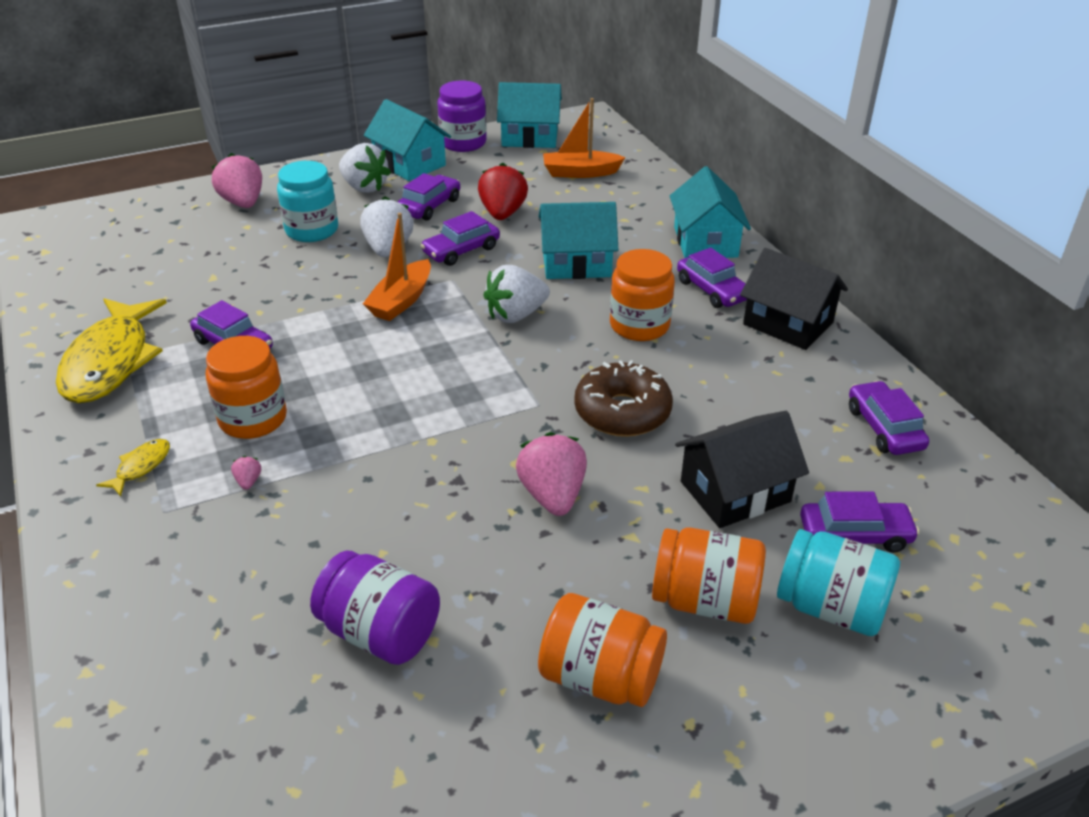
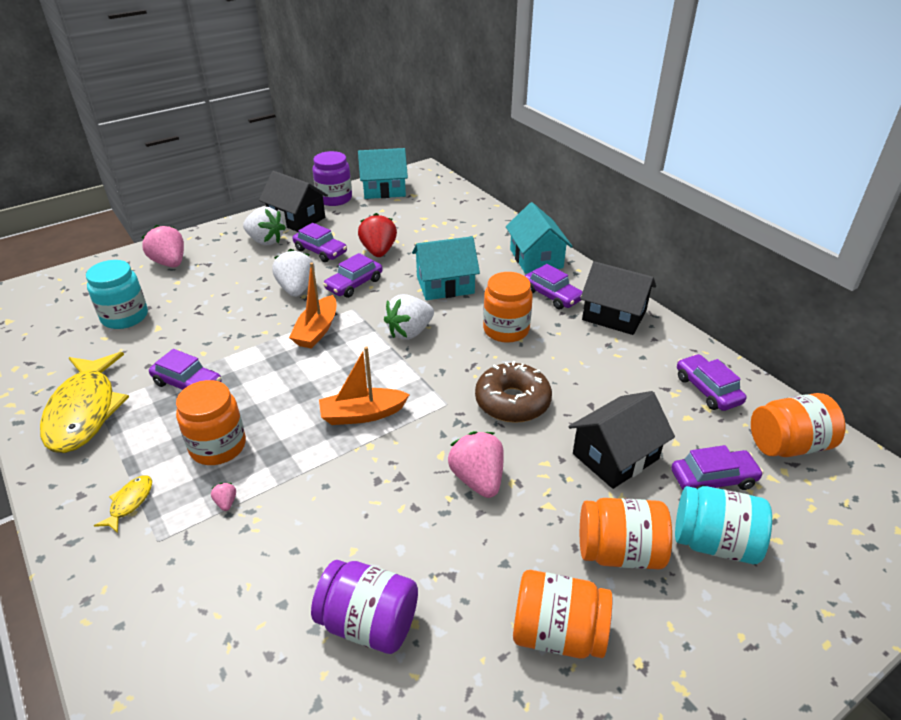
camera: 10 degrees left, 0 degrees up
(312, 230) = (231, 280): turquoise jar -> turquoise jar (125, 317)
(409, 164) = (297, 219): turquoise house -> black house
(429, 206) = (320, 251): purple car -> purple car turned 105 degrees clockwise
(580, 172) = (429, 214): orange boat -> orange boat (362, 414)
(970, 508) = (788, 445): none -> orange jar

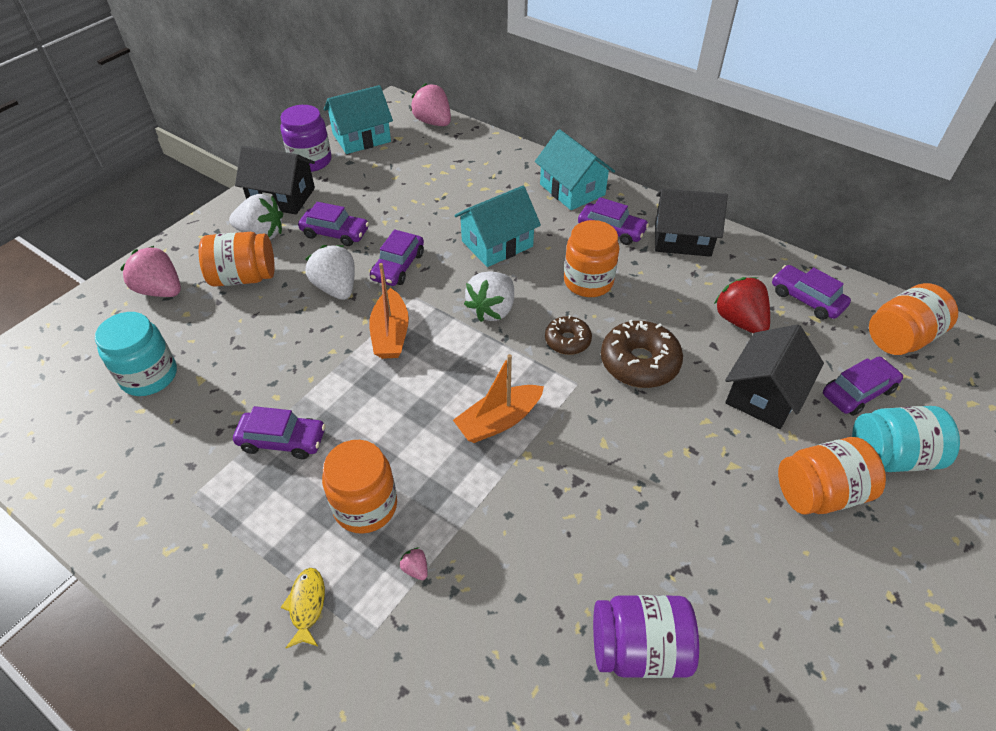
camera: 20 degrees left, 10 degrees up
(84, 411) = (178, 511): yellow fish -> none
(378, 251) = (401, 218): red strawberry -> red strawberry (739, 321)
(459, 369) = (567, 340): none -> brown donut
(477, 479) = (654, 459): pink strawberry -> pink strawberry (433, 122)
(557, 633) = (811, 594): orange jar -> orange jar (244, 277)

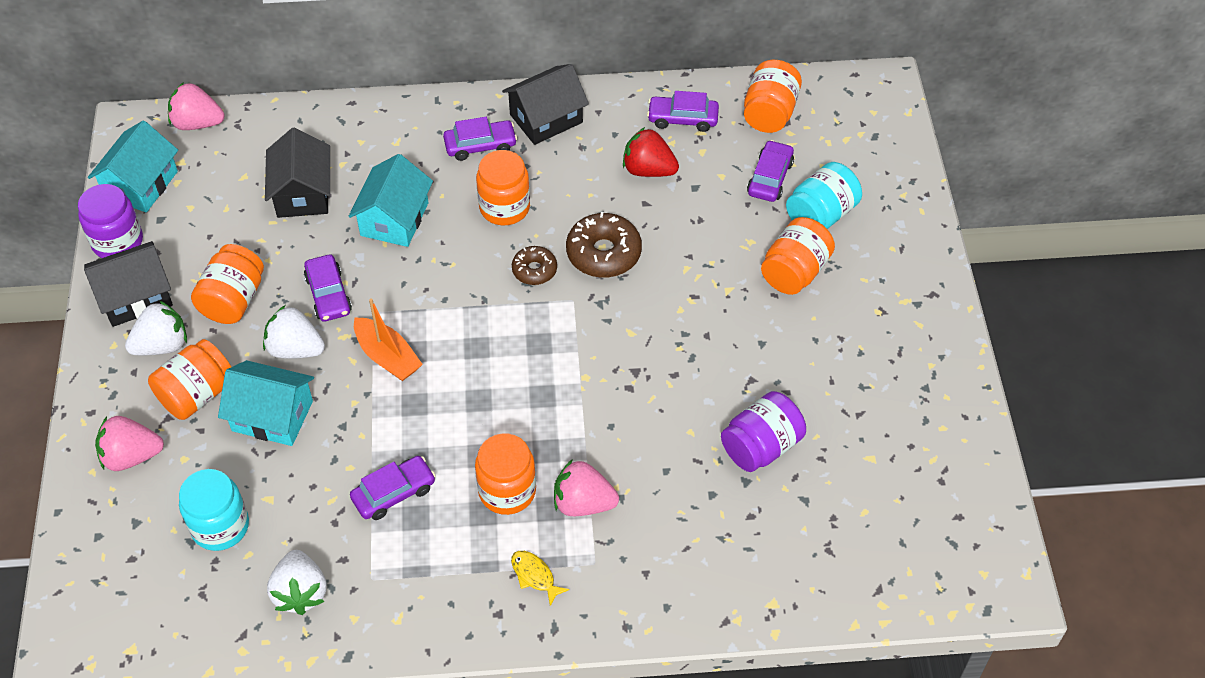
camera: 40 degrees left, 5 degrees up
(335, 233) = (233, 300): purple car -> orange jar
(415, 569) = (583, 503): pink strawberry -> pink strawberry, size x2.39
(492, 310) = (450, 282): white strawberry -> white strawberry (300, 592)
(499, 421) = (542, 367): orange boat -> none
(572, 190) = (409, 123): turquoise house -> turquoise house (272, 416)
(764, 394) = (710, 221): black house -> black house (303, 193)

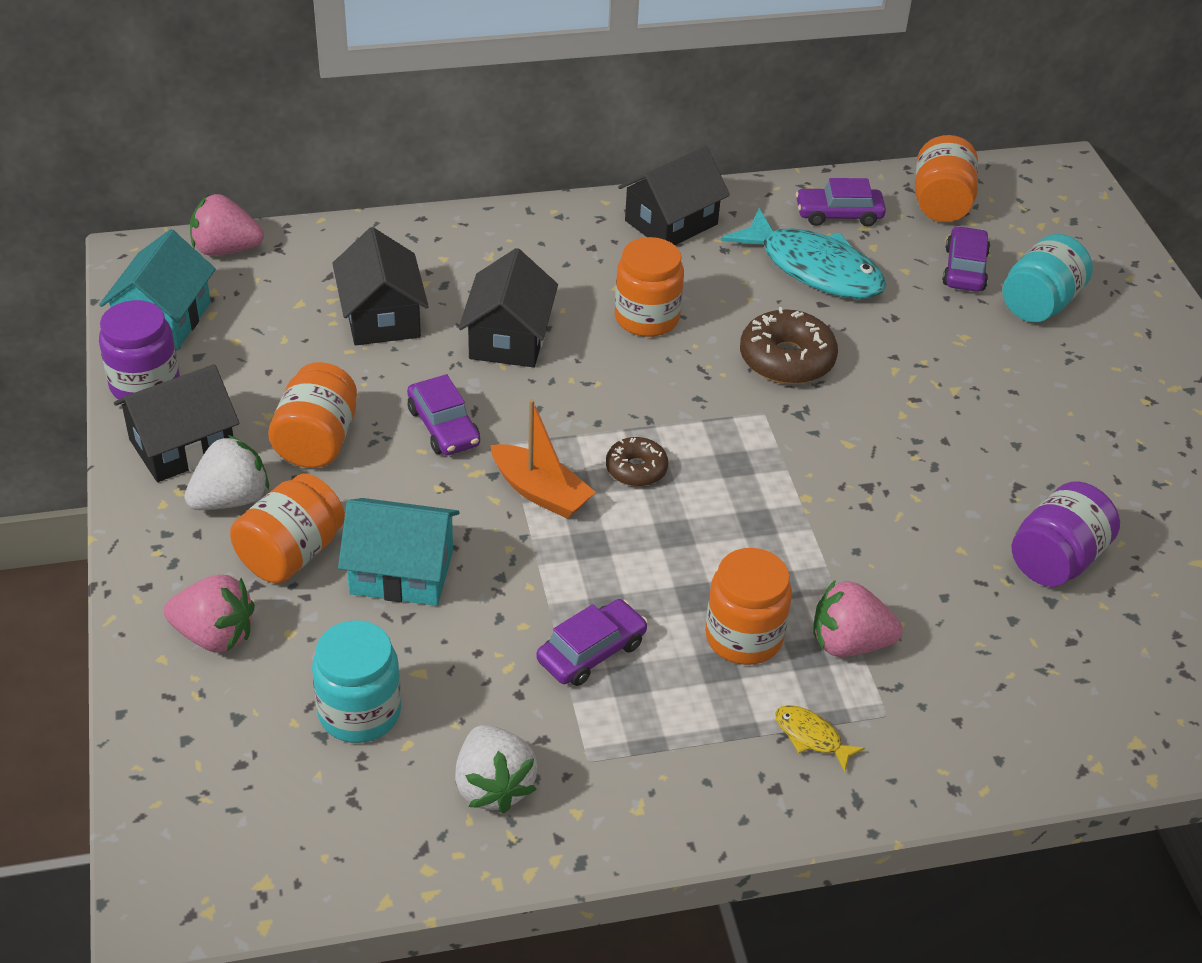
camera: 10 degrees left, 10 degrees down
(131, 456) = (215, 635): pink strawberry -> pink strawberry turned 150 degrees counterclockwise
(295, 349) = (414, 491): white strawberry -> none
(394, 219) = (509, 338): turquoise house -> black house
(480, 145) = (597, 254): purple car -> none
(534, 270) = (704, 383): brown donut -> brown donut (636, 469)
(648, 170) = (814, 269): red strawberry -> turquoise fish
(794, 272) = (1029, 365): orange jar -> none

